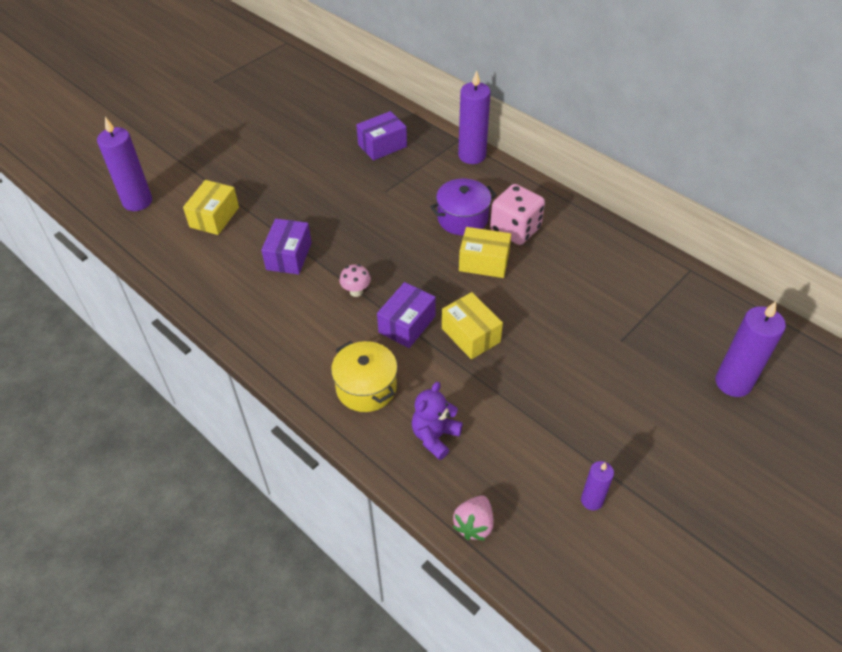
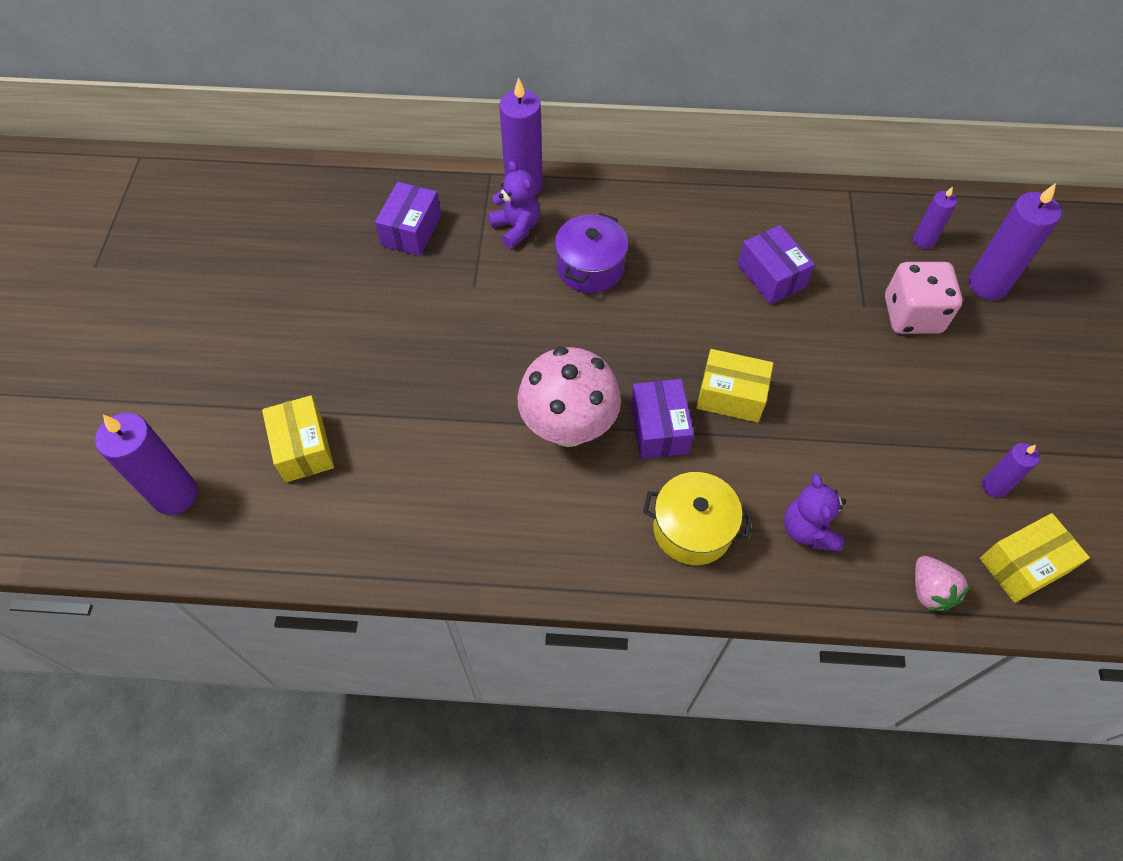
camera: 40 degrees left, 10 degrees up
(289, 256) = (449, 437): purple box -> purple box (771, 276)
(356, 291) = (568, 428): pink mushroom -> pink mushroom, size x2.36
(442, 175) = (516, 228): none -> purple teddy bear
(484, 262) = (662, 305): yellow box -> yellow box (1023, 565)
(515, 229) = (655, 247): pink dice -> pink dice (912, 315)
(712, 329) = (923, 241): none -> purple candle

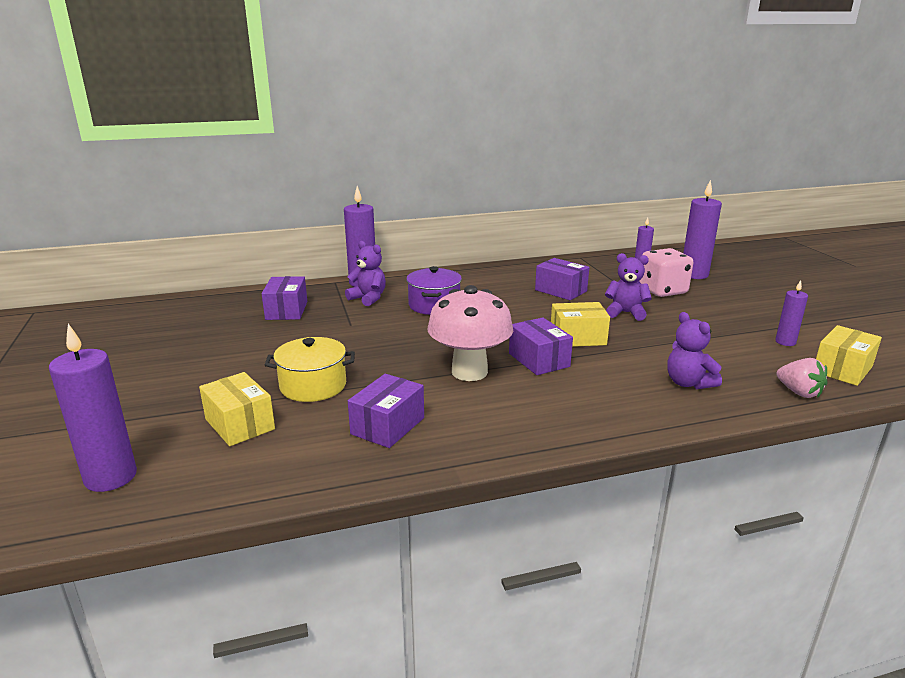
camera: 20 degrees left, 35 degrees down
(443, 499) = (387, 426): none -> purple box
(692, 529) = (605, 399): yellow pot -> yellow pot (313, 386)
(826, 356) = (625, 313): none -> purple teddy bear

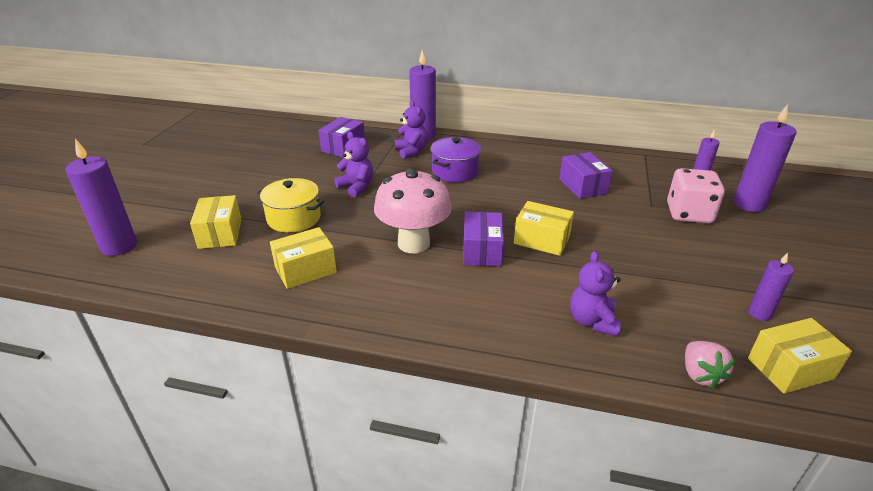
camera: 30 degrees right, 10 degrees up
(387, 426) = (305, 270): purple box -> yellow box
(625, 313) = (619, 227): purple teddy bear -> purple teddy bear (356, 187)

